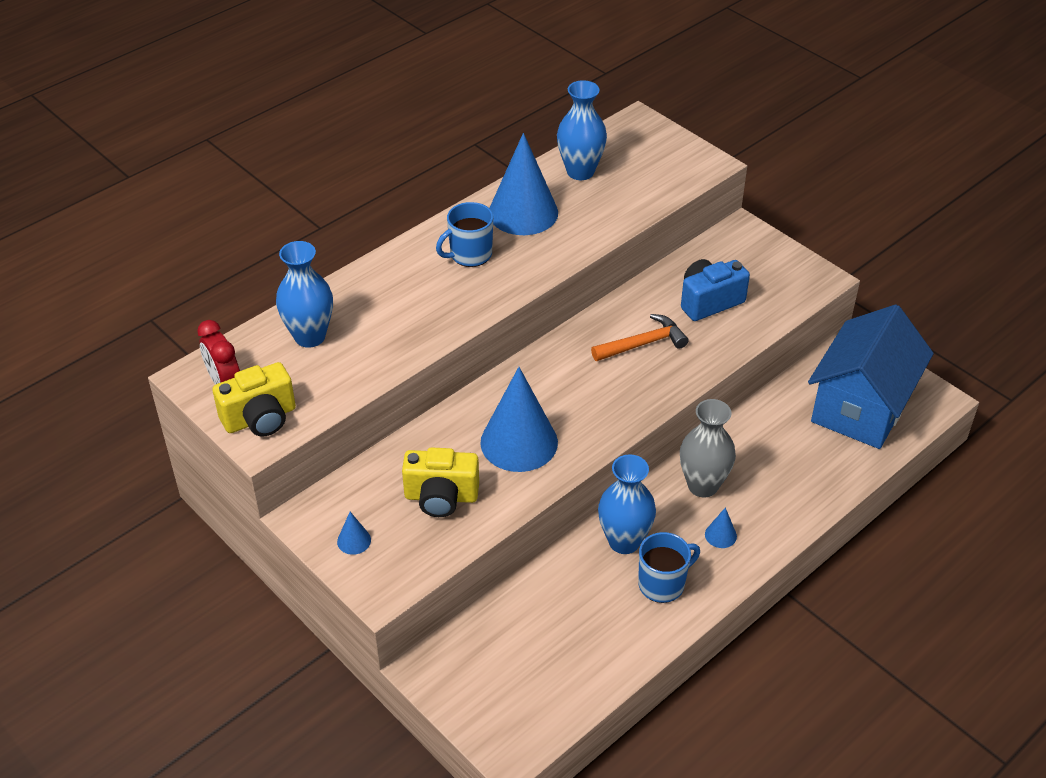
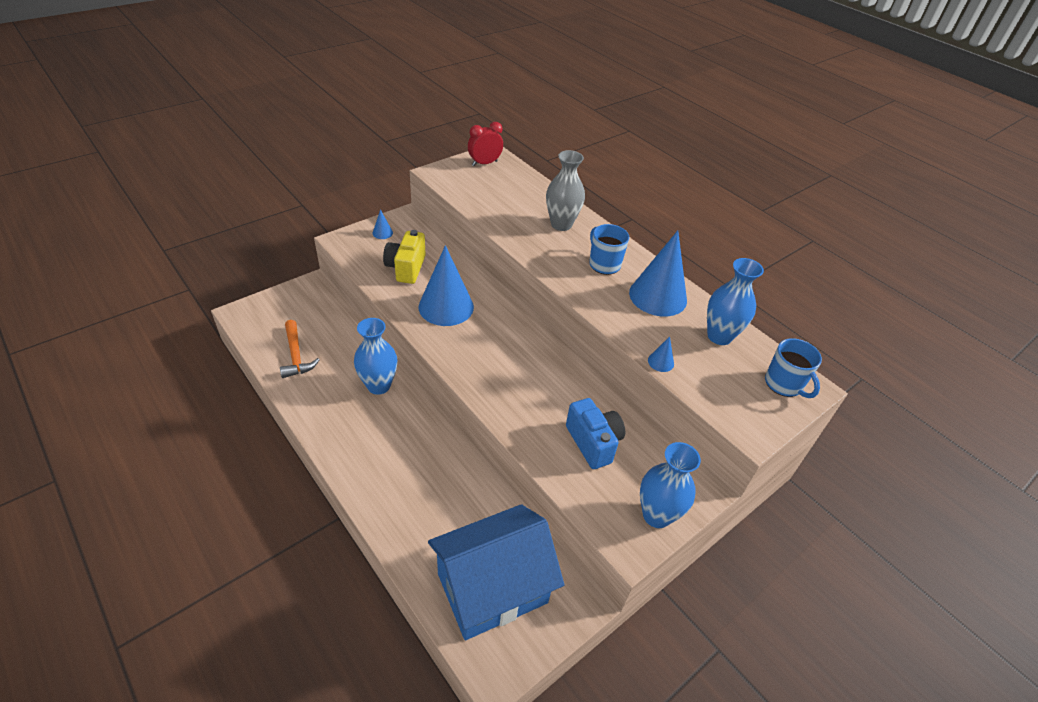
camera: 90 degrees right, 0 degrees up
(260, 418) = (453, 173): yellow camera -> none
(310, 336) = (522, 193): blue vase -> blue vase (656, 515)
(643, 343) = (541, 388): orange hammer -> orange hammer (296, 355)
(662, 584) = (334, 401): blue mug -> blue mug (784, 384)
(703, 485) = (420, 441): grey vase -> grey vase (561, 224)
(720, 535) = (368, 444): blue cone -> blue cone (661, 362)
(861, 407) = (492, 588): blue house -> blue house turned 60 degrees counterclockwise

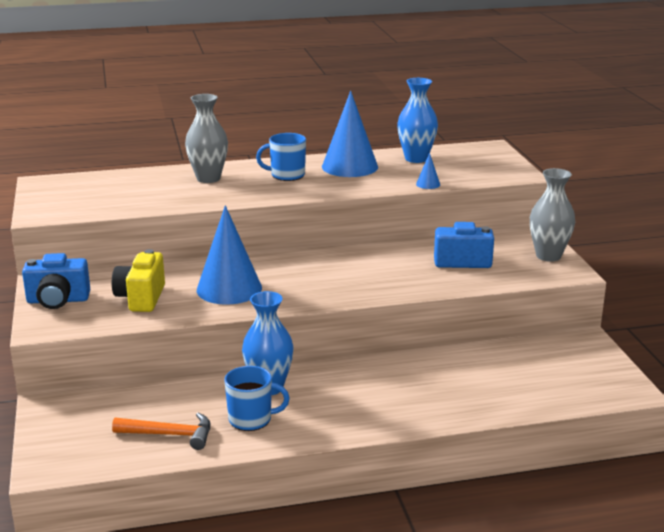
camera: 60 degrees left, 20 degrees down
(382, 233) = (58, 300): blue cone -> blue camera
(406, 268) = (141, 298): yellow camera -> yellow camera turned 60 degrees clockwise
(484, 163) = (54, 189): red clock -> none
(492, 588) = (554, 375): blue house -> none
(656, 515) = (548, 256): blue vase -> grey vase
(784, 384) = (482, 153): blue mug -> blue mug (251, 419)

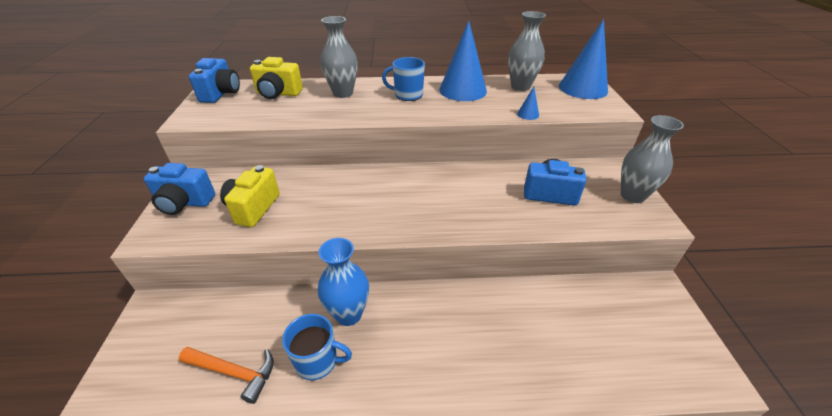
camera: 10 degrees right, 15 degrees up
(57, 188) = (221, 93): none -> blue camera
(129, 184) = (278, 94): none -> yellow camera
(229, 289) = (332, 205): blue cone -> blue cone (583, 88)
(416, 159) = (520, 86): blue vase -> grey vase

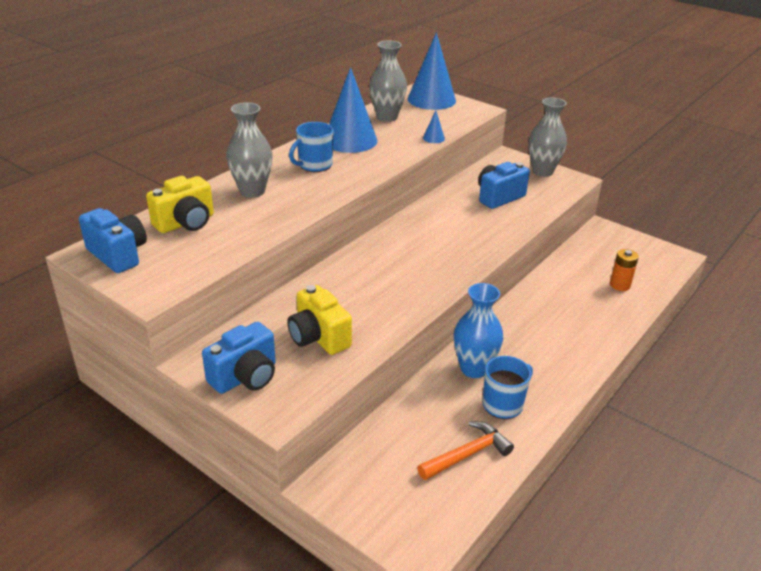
camera: 50 degrees left, 5 degrees down
(591, 352) = (620, 285): none -> orange battery

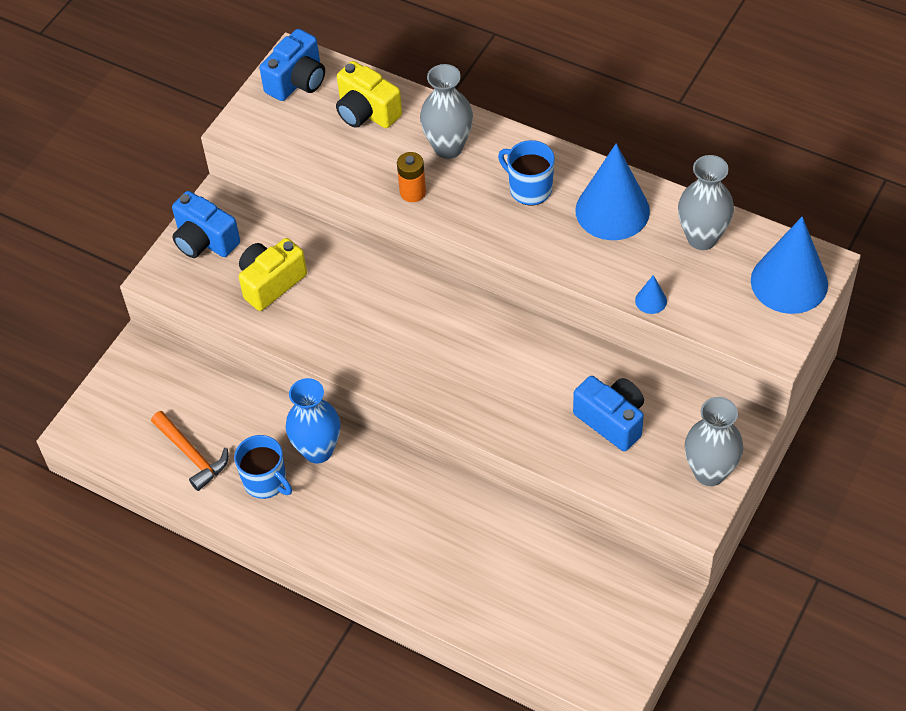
camera: 85 degrees right, 20 degrees up
(620, 285) = (519, 607): orange battery -> orange battery (412, 192)

